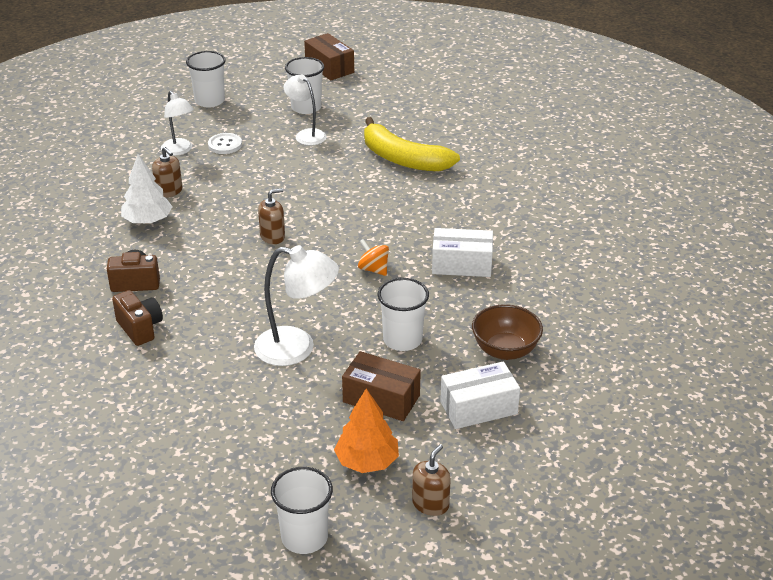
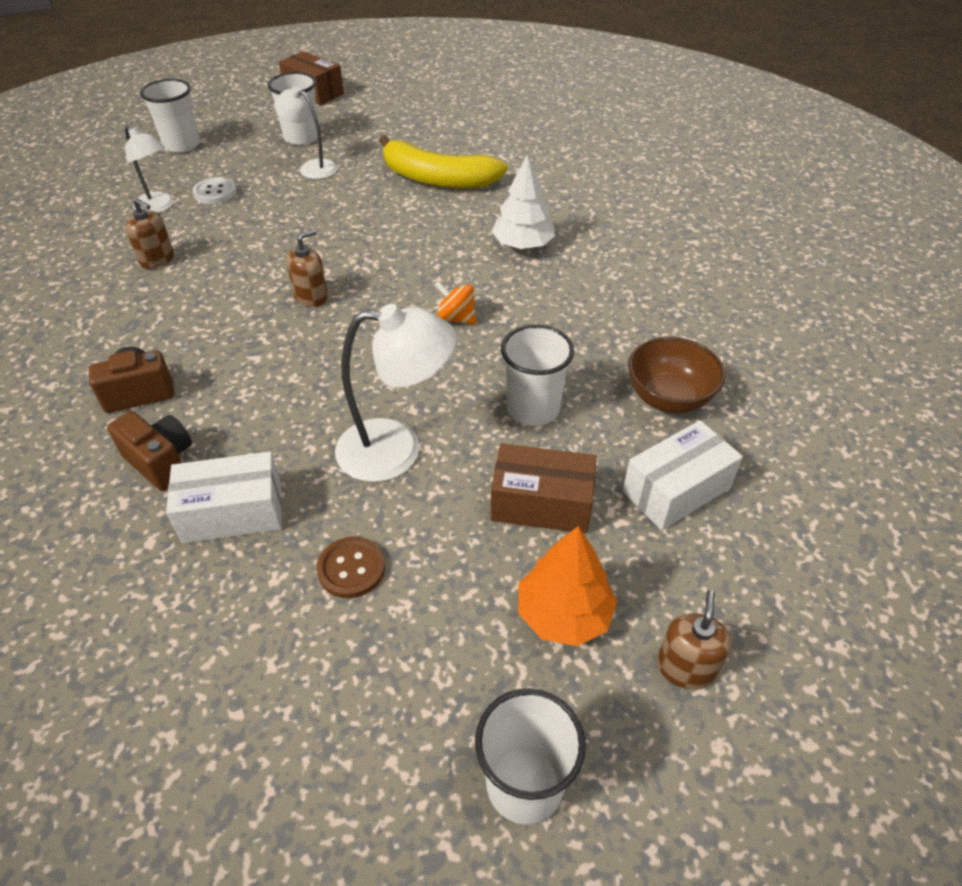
camera: 15 degrees left, 10 degrees up
(148, 221) = (137, 302): white tree -> white tree (522, 245)
(242, 411) = (351, 568): none -> brown button
(461, 265) = (561, 294): white box -> white box (233, 513)

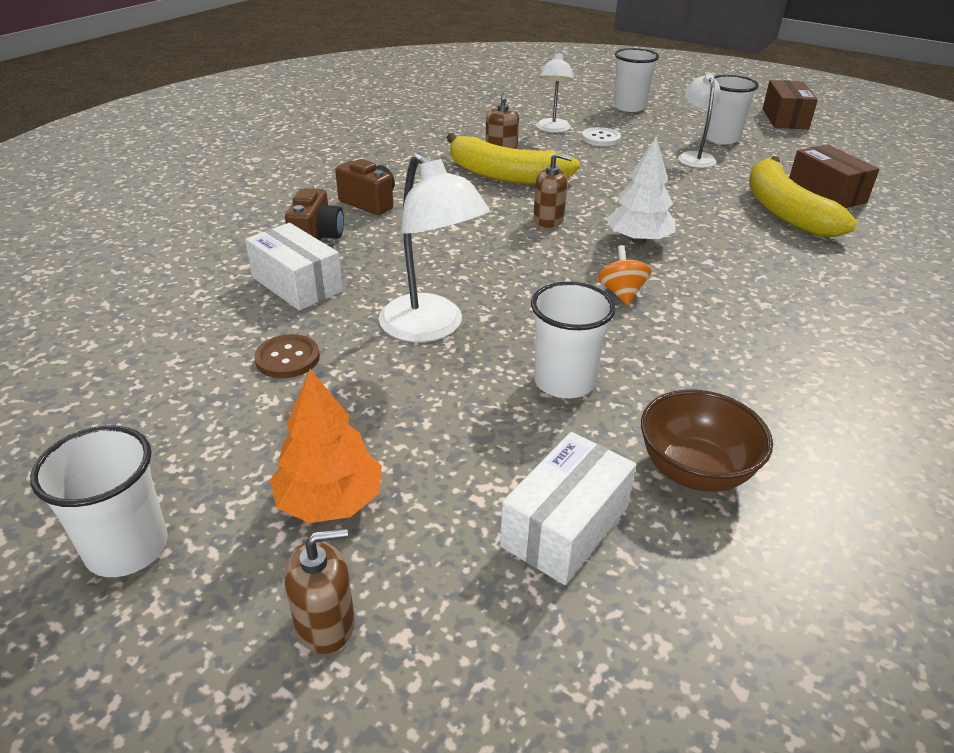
camera: 55 degrees right, 10 degrees down
(204, 280) = (505, 175): none -> yellow banana
(522, 245) = (775, 288): white tree -> white tree (638, 240)
(541, 504) = (450, 434): brown box -> brown box (826, 193)
(676, 489) = (565, 526): white box -> white box turned 75 degrees counterclockwise

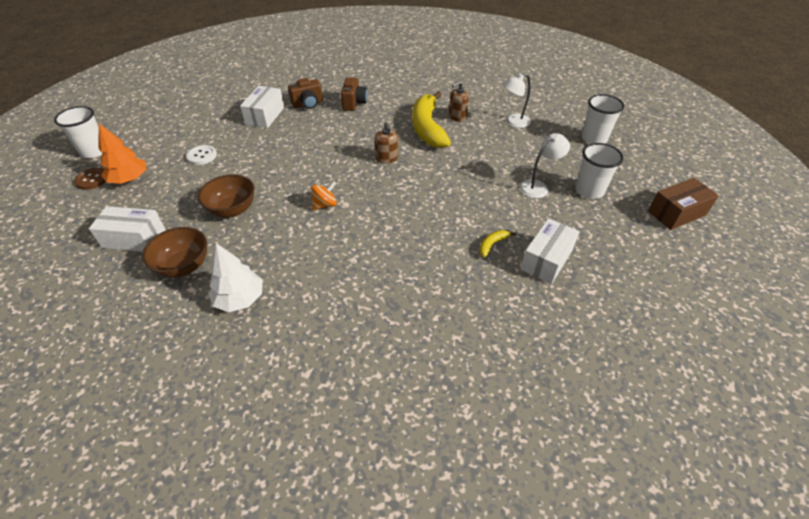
camera: 60 degrees right, 10 degrees up
(287, 358) = (209, 136): brown button -> brown button (92, 180)
(325, 623) = (71, 201): brown soap dispenser -> none
(431, 328) = (253, 160): white lamp -> none
(564, 381) = (232, 210): white cup -> brown bowl
(600, 138) = (521, 143): white button -> white button (202, 156)
(638, 240) = (391, 195): white tree -> white tree (240, 299)
(784, 211) = (492, 245): yellow banana -> yellow banana, size x0.40
(826, 193) = (546, 260): brown box -> white box

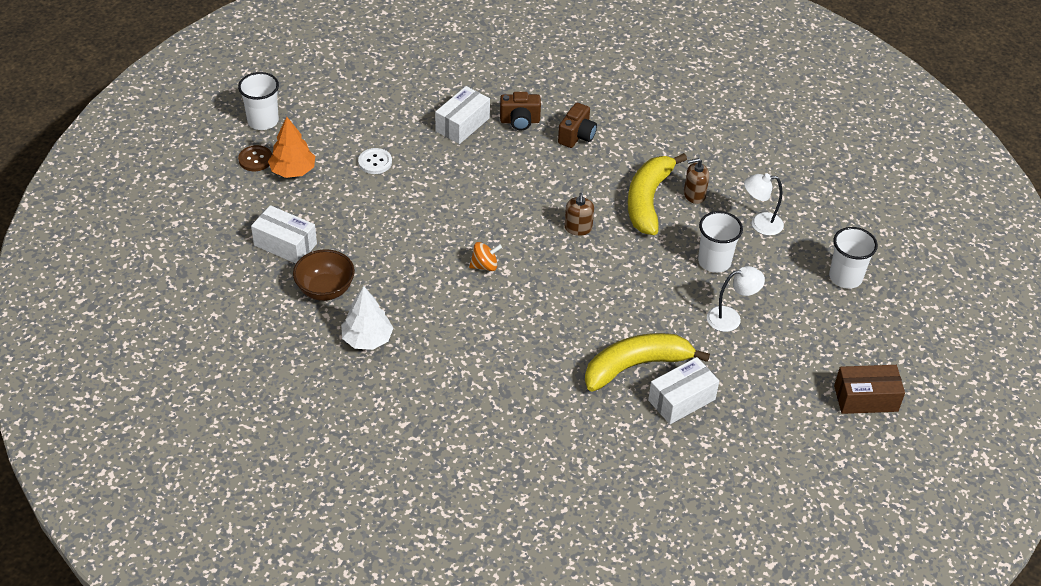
camera: 20 degrees right, 0 degrees up
(232, 210) = (388, 241): brown bowl -> none
(492, 245) = (636, 366): yellow banana -> yellow banana, size x2.50
(589, 190) = (786, 341): white cup -> white cup (714, 261)

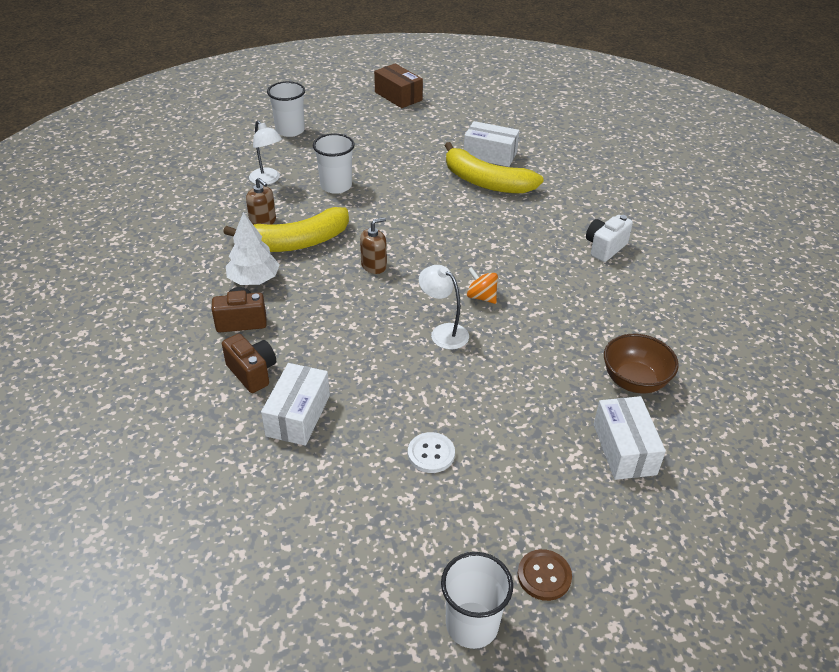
camera: 125 degrees left, 5 degrees down
(293, 171) = (521, 521): orange tree -> none
(367, 339) = (645, 321): white tree -> white tree (254, 280)
(462, 124) = (298, 415): white box -> white box turned 75 degrees counterclockwise
(468, 381) = (605, 248): none -> white camera
(731, 318) = (388, 161): white lamp -> white lamp (443, 332)

